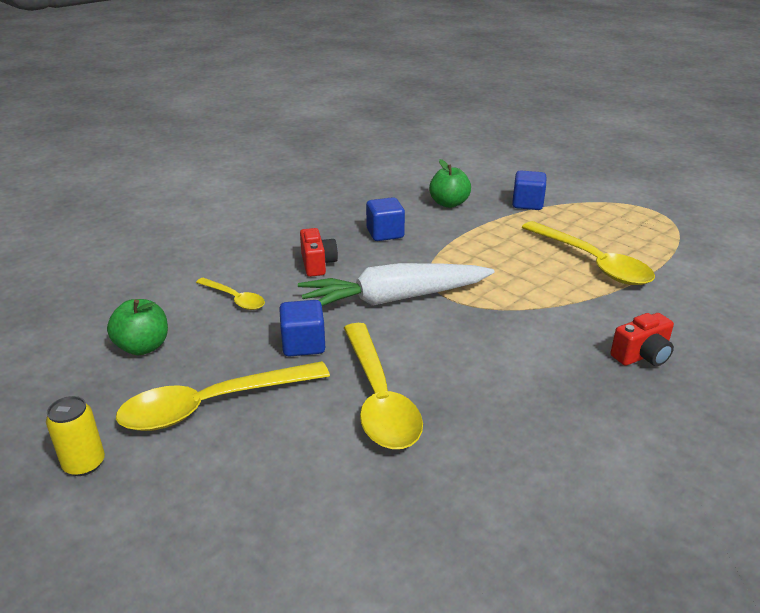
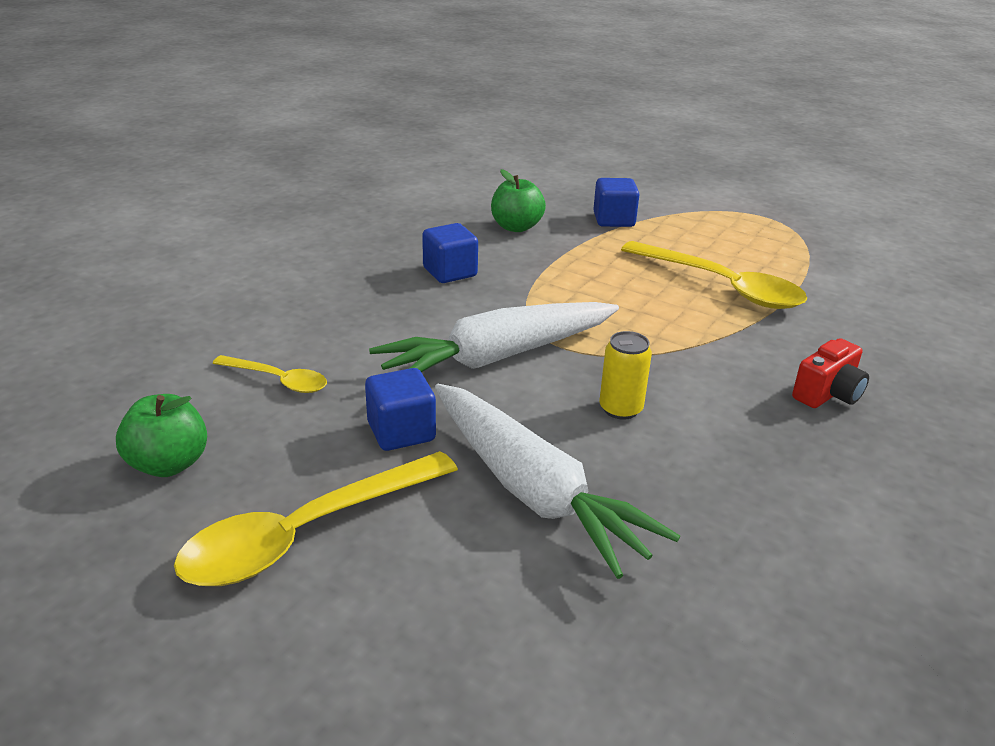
camera: 15 degrees left, 0 degrees up
(84, 464) = (144, 649): yellow can -> yellow can (620, 409)
(317, 264) = (376, 321): red camera -> none
(379, 398) = (533, 491): yellow spoon -> white carrot

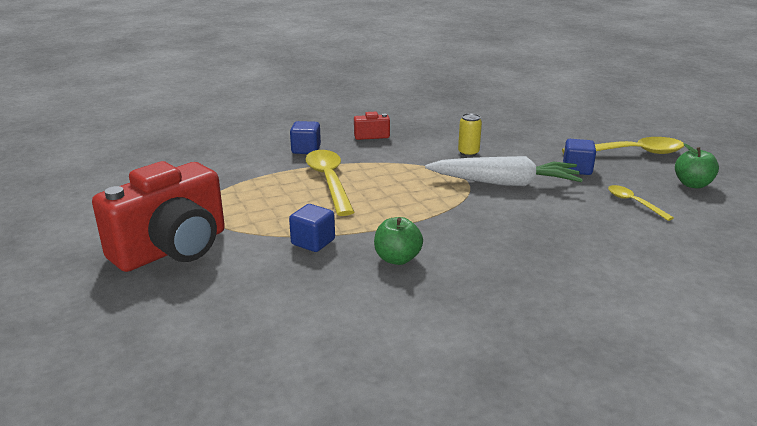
camera: 145 degrees left, 5 degrees down
(450, 272) = (488, 236): blue cube -> blue cube (306, 149)
(533, 491) = (534, 142): white carrot -> none
(713, 186) = (172, 249): none -> red camera

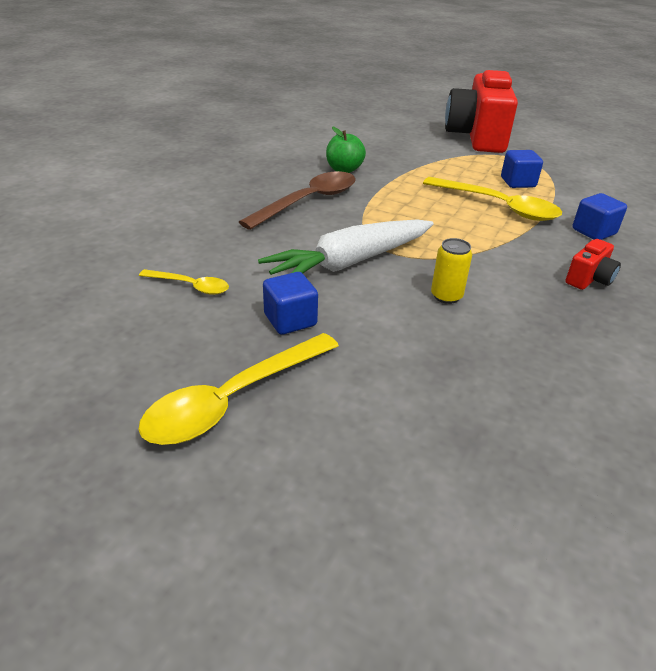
camera: 140 degrees right, 10 degrees up
(313, 242) = (412, 163): blue cube -> blue cube (518, 182)
(480, 236) = (309, 201): none -> brown spoon
(692, 184) = (118, 352): green apple -> none

